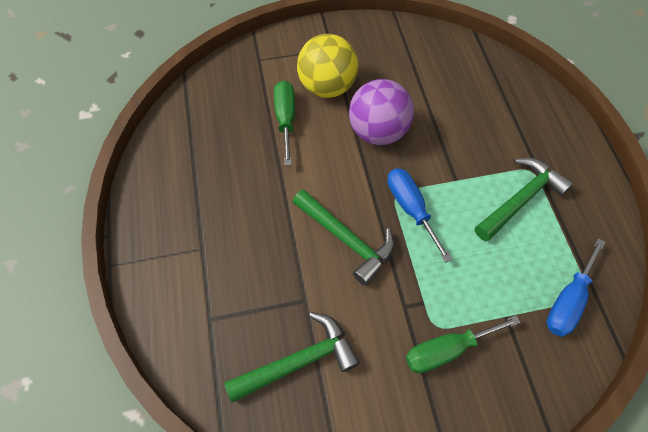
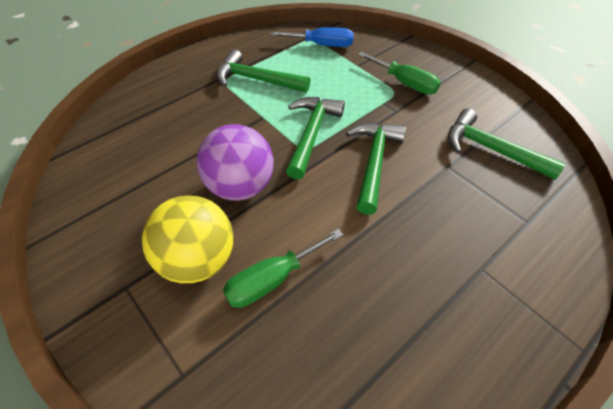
camera: 120 degrees left, 10 degrees down
(410, 208) = (311, 134): blue screwdriver -> green hammer

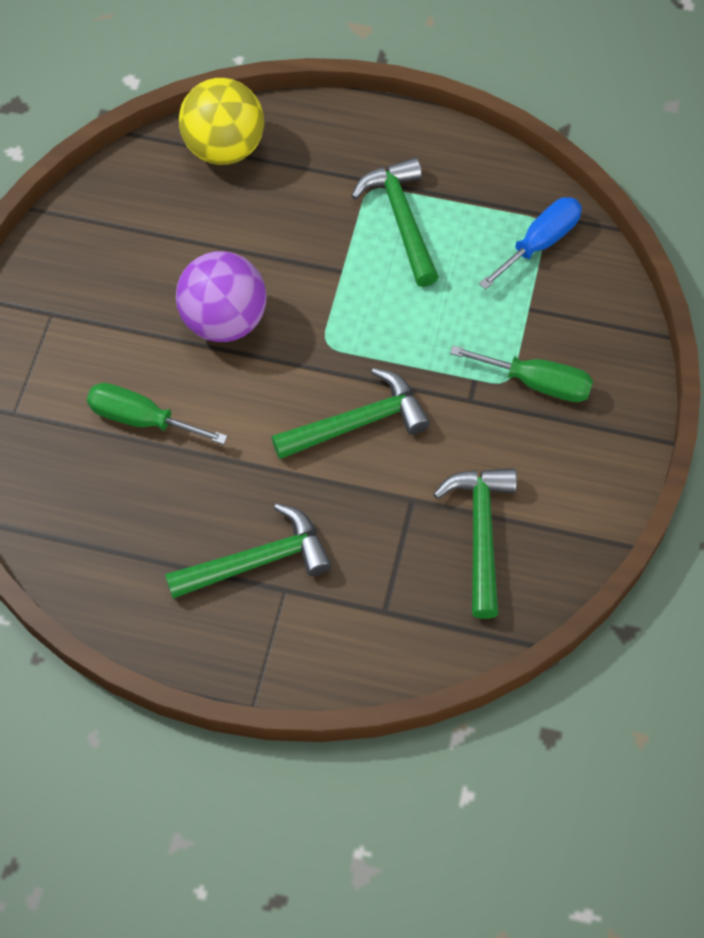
camera: 55 degrees right, 10 degrees up
(198, 260) = (116, 347): yellow ball -> yellow ball (224, 148)
(311, 134) = (353, 336): green hammer -> green hammer (257, 561)
(322, 45) = (540, 243): blue screwdriver -> blue screwdriver turned 105 degrees counterclockwise
(405, 83) = (537, 383): green screwdriver -> green screwdriver turned 75 degrees counterclockwise

